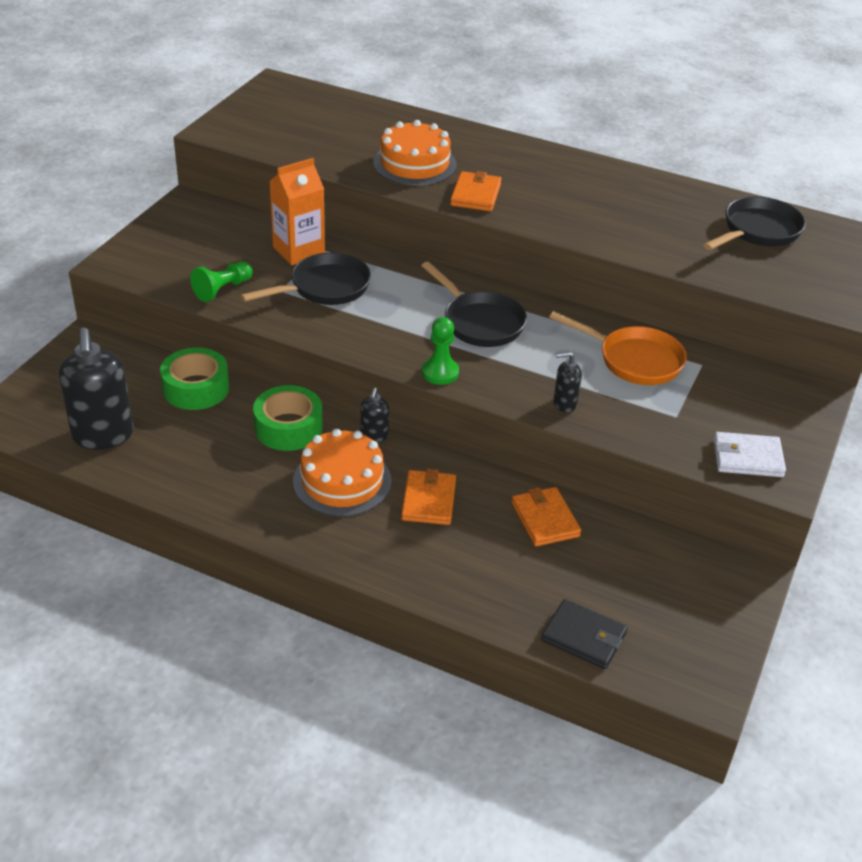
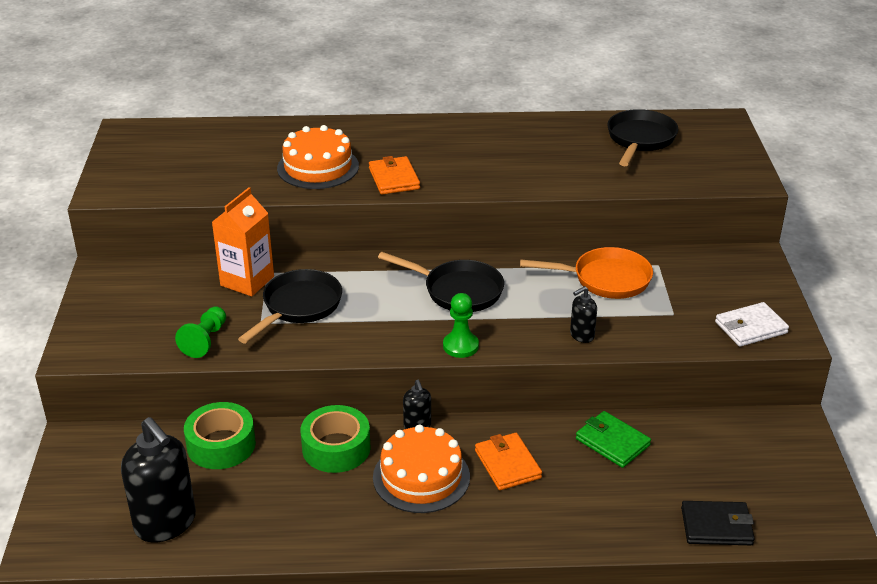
camera: 25 degrees left, 5 degrees down
(545, 519) = (612, 442): orange wallet -> green wallet

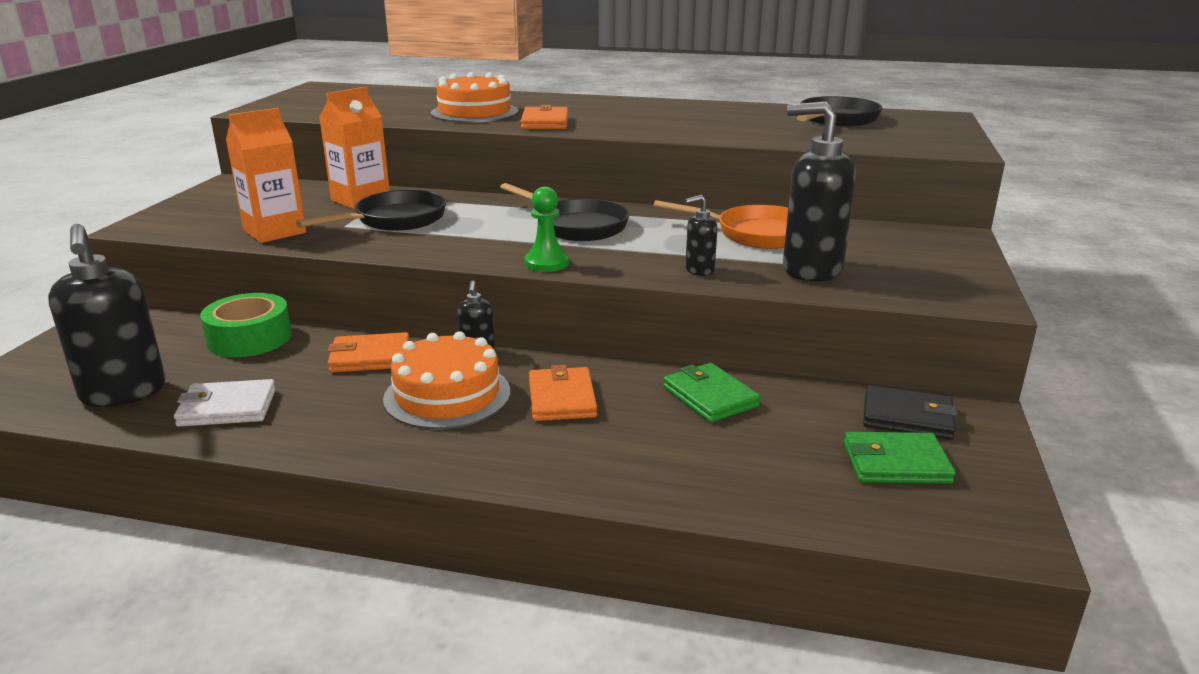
camera: 15 degrees right, 10 degrees down
(205, 340) = (274, 232): green pawn -> orange carton
(336, 448) = (370, 357): green tape -> orange wallet
(663, 321) = (811, 270): none -> black soap dispenser
(716, 526) = (818, 504): black wallet -> black wallet (907, 417)
(751, 327) = (927, 286): white wallet -> white wallet (227, 408)
(755, 481) = (896, 463): none -> green wallet

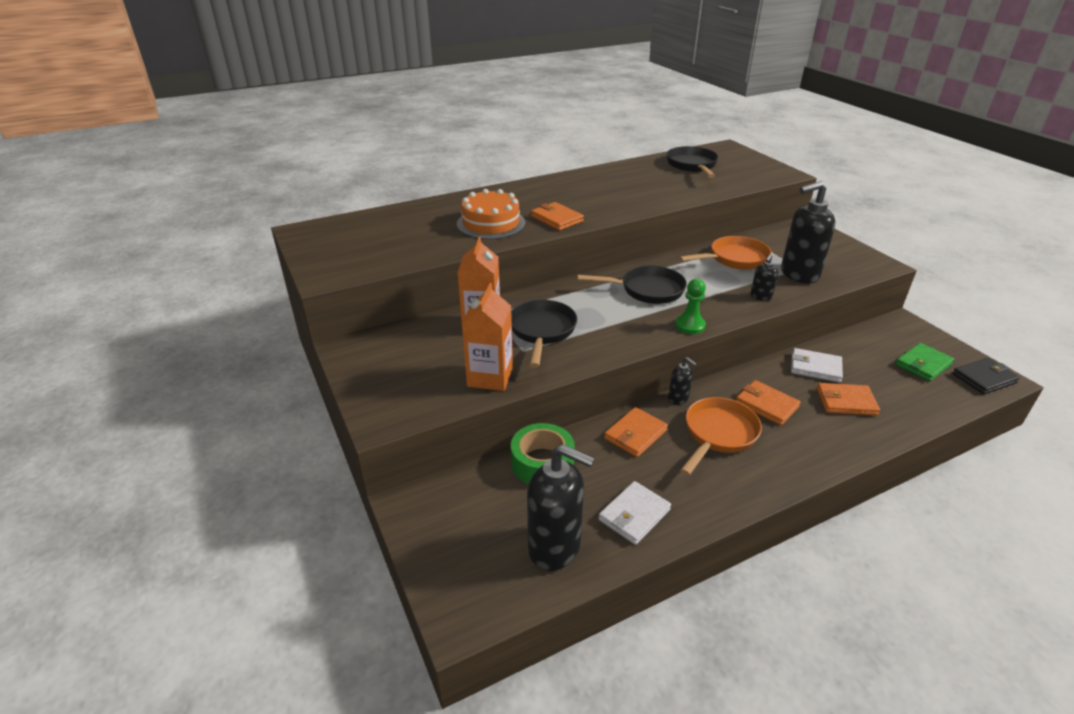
camera: 40 degrees left, 10 degrees up
(447, 395) = (718, 434): orange cake -> orange pan
(673, 442) = (846, 402): none -> orange wallet
(710, 397) = (815, 368): green wallet -> white wallet
(907, 417) = (890, 338): black wallet -> black wallet (984, 378)

